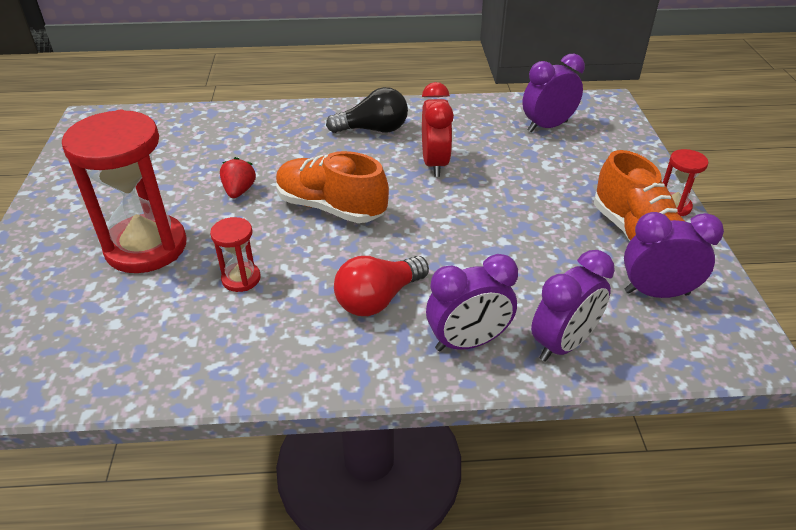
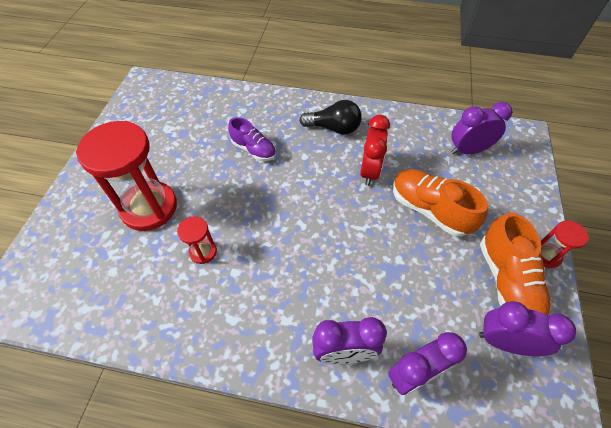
camera: 15 degrees right, 15 degrees up
(239, 191) = (223, 169): red strawberry -> none
(274, 166) = (254, 149): none -> purple shoe
(331, 208) = (282, 198): orange shoe -> orange shoe (429, 210)
(378, 299) = (291, 294): red light bulb -> none

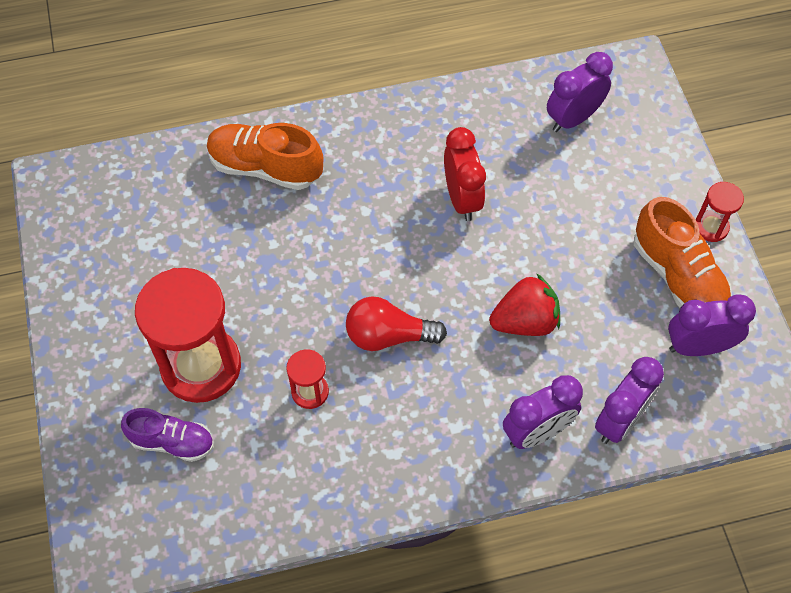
camera: 25 degrees left, 5 degrees up
(254, 149) = (291, 228): purple shoe -> purple shoe (172, 442)
(275, 237) = (388, 336): none -> red light bulb
(334, 128) = (383, 152): black light bulb -> none
(374, 266) = (525, 321): none -> red strawberry
(429, 210) = (559, 223): orange shoe -> orange shoe (265, 168)

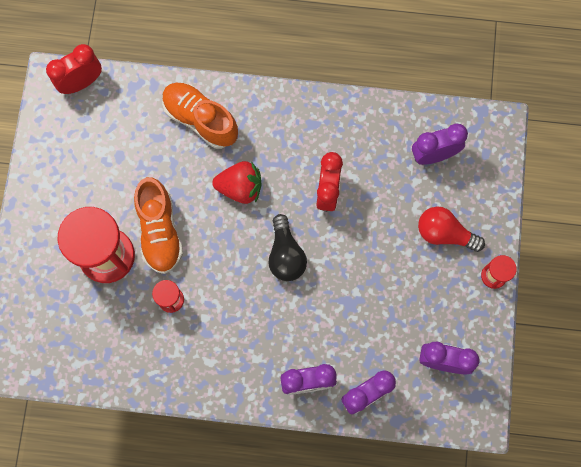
camera: 20 degrees right, 15 degrees up
(92, 172) = (81, 82): none -> red clock
(172, 442) = (71, 302): purple shoe -> none
(388, 336) = (237, 278): red light bulb -> red light bulb (444, 233)
(440, 287) = (286, 255): none -> black light bulb
(525, 321) = (333, 300): red strawberry -> red strawberry (240, 187)
(677, 276) = (452, 304): orange shoe -> orange shoe (160, 231)

